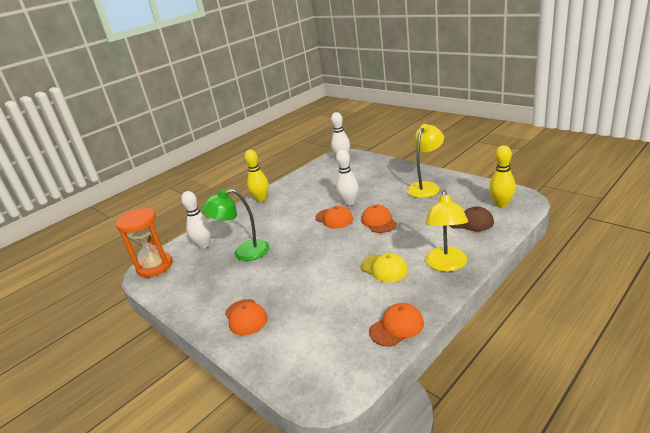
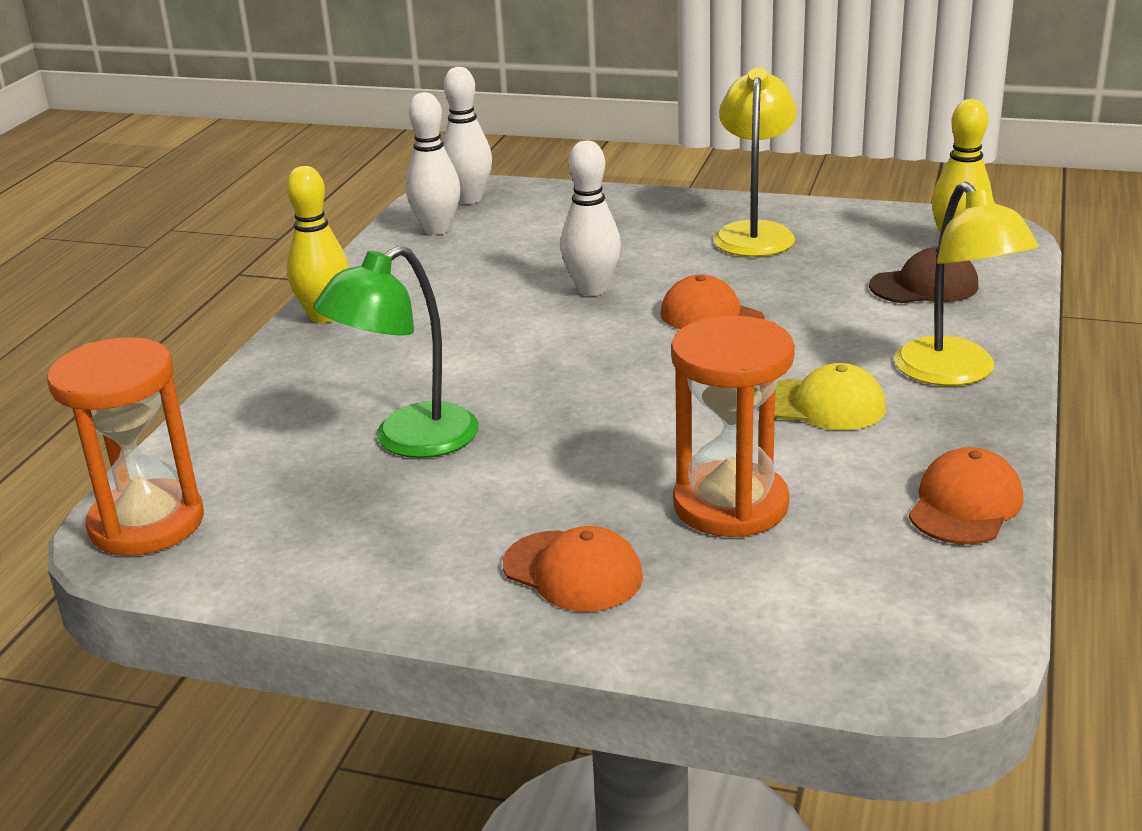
camera: 30 degrees left, 0 degrees up
(204, 245) = (259, 445): white bowling pin -> white bowling pin (437, 229)
(316, 304) = (730, 505): none -> orange hourglass
(334, 218) = (588, 328): orange cap -> none

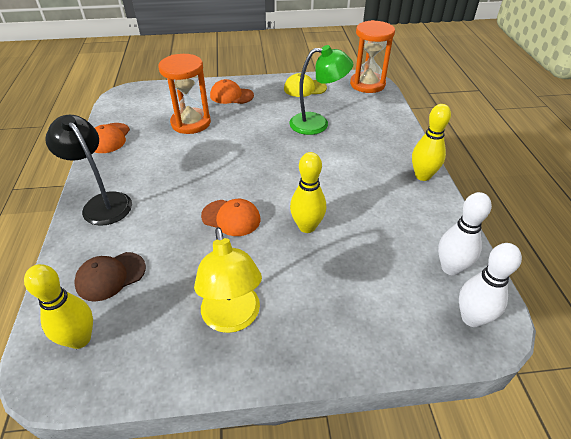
camera: 155 degrees right, 15 degrees up
(408, 441) = (317, 123): green lamp -> green lamp turned 60 degrees clockwise
(592, 289) = (307, 227): white bowling pin -> yellow bowling pin
(823, 405) = (164, 171): yellow cap -> yellow cap (304, 88)
(955, 373) = (102, 203): yellow lamp -> black lamp

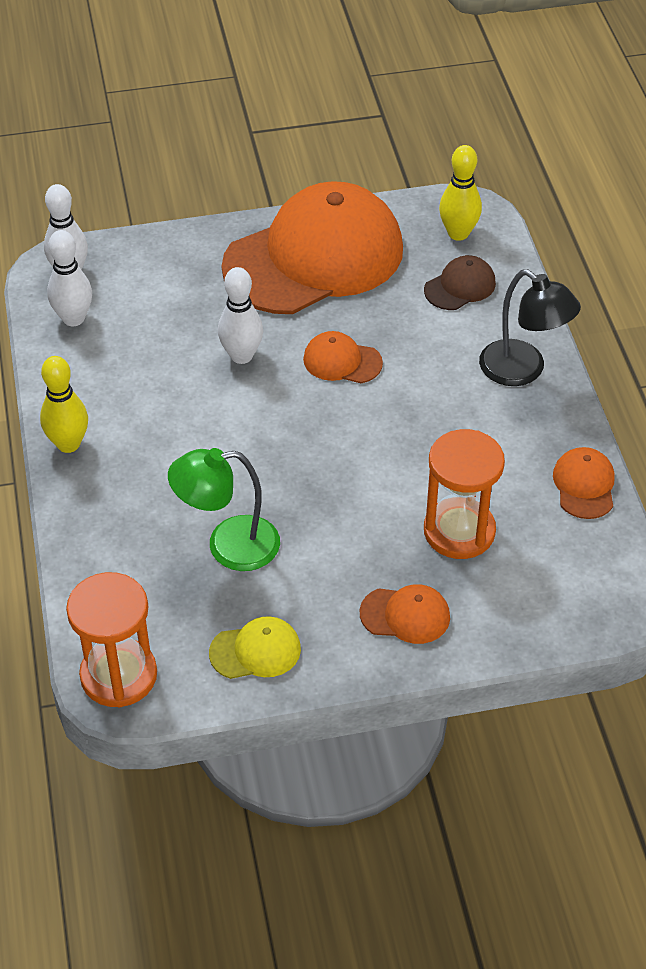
camera: 175 degrees right, 5 degrees up
(232, 318) = (314, 257): yellow lamp -> orange cap
(307, 227) = (241, 356): yellow bowling pin -> white bowling pin

